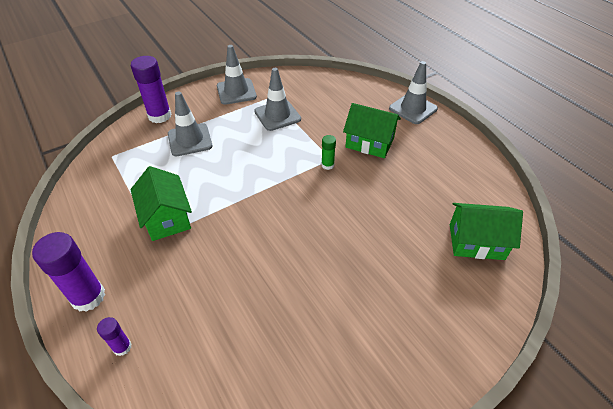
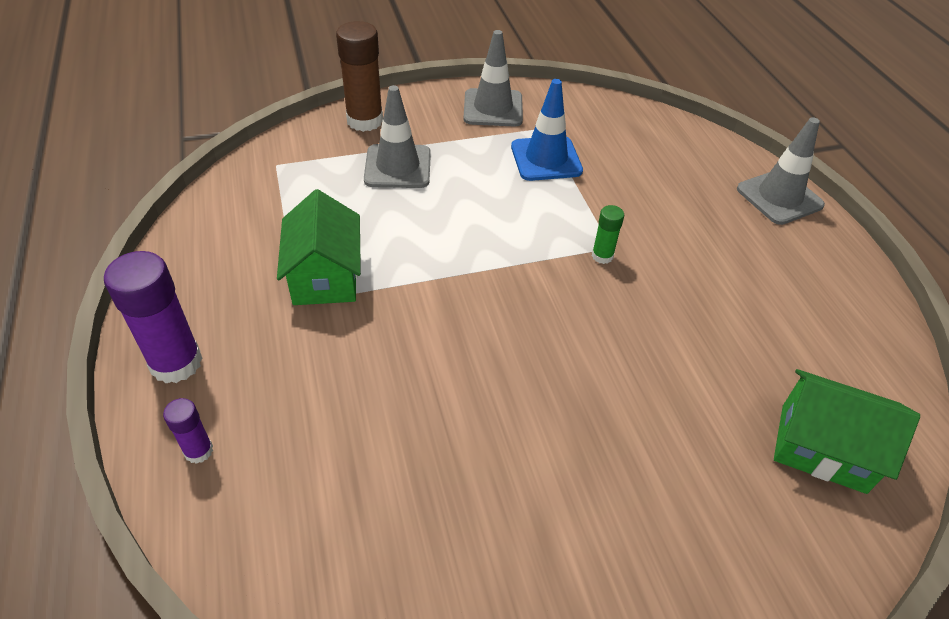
camera: 15 degrees right, 0 degrees up
(159, 116) = (365, 120): purple glue stick -> brown glue stick
(277, 115) = (546, 159): grey traffic cone -> blue traffic cone
(369, 143) = (685, 236): green house -> none

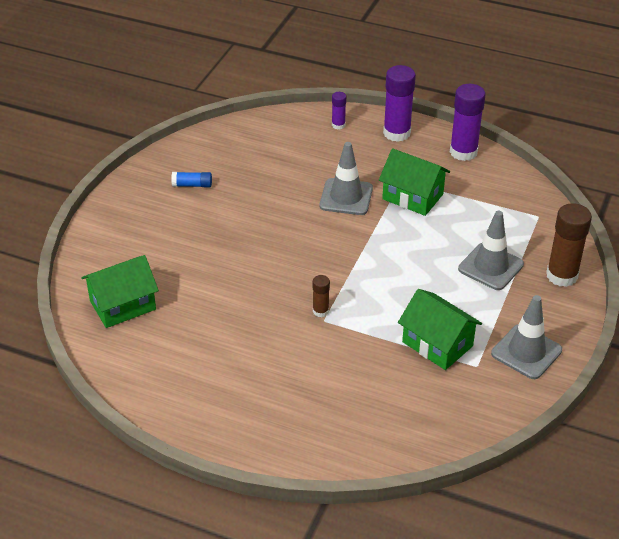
camera: 130 degrees right, 5 degrees down
(182, 271) = (463, 152): none -> purple glue stick
(527, 559) = (192, 185): none -> blue glue stick
(546, 159) = (437, 344): blue traffic cone -> green house
(602, 256) = (320, 311): green glue stick -> brown glue stick
(779, 197) = (281, 445): grey traffic cone -> grey traffic cone (346, 197)

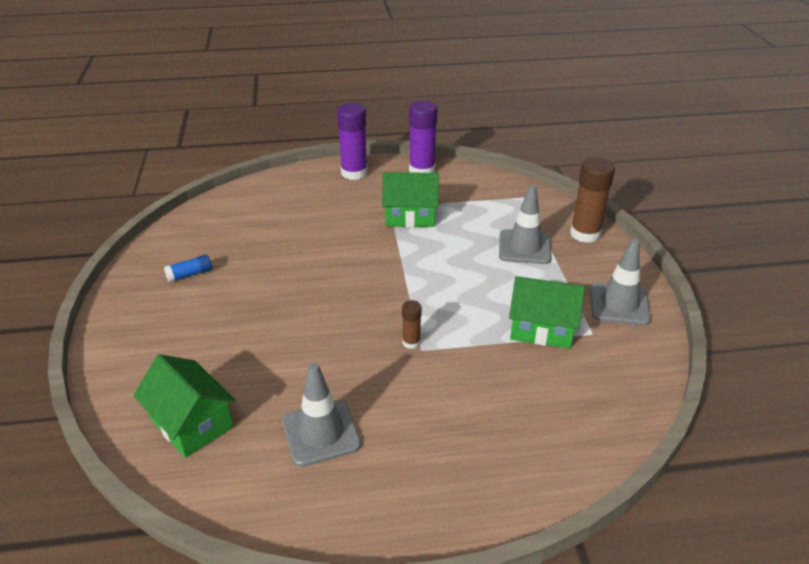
camera: 30 degrees left, 5 degrees down
(123, 305) = (191, 423): green house -> green house turned 75 degrees counterclockwise
(338, 125) = (297, 182): purple glue stick -> none
(346, 197) = (352, 235): grey traffic cone -> grey traffic cone (321, 433)

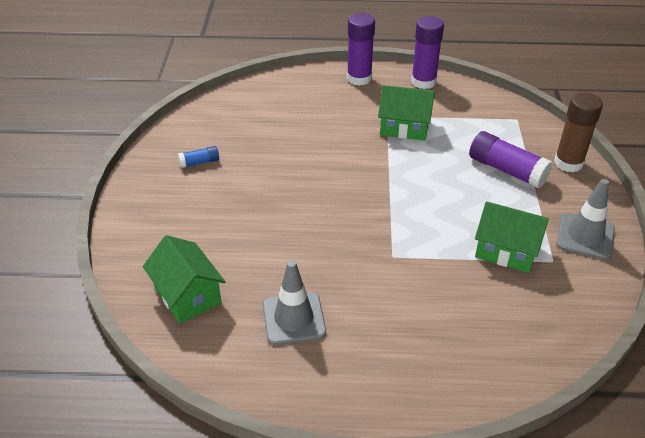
camera: 10 degrees right, 5 degrees up
(411, 342) = (384, 248): brown glue stick -> none
(524, 247) = (507, 170): grey traffic cone -> purple glue stick

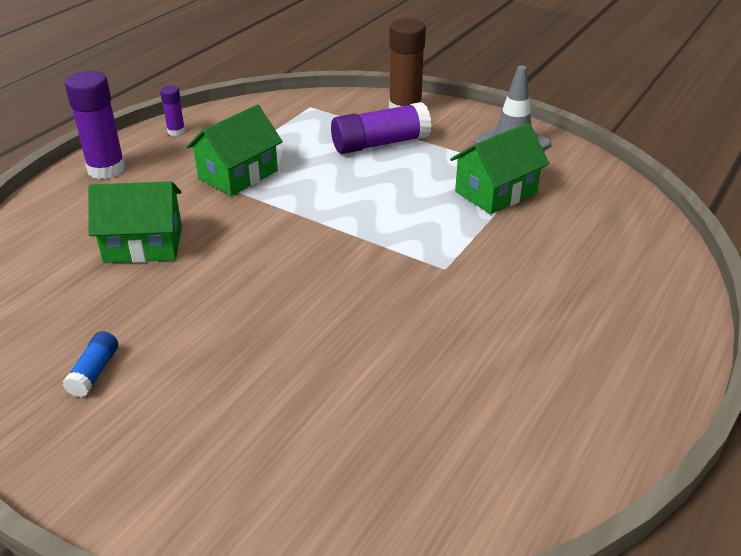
camera: 60 degrees left, 5 degrees down
(187, 295) = (371, 486): green house -> green house (143, 245)
(293, 318) = (490, 389): grey traffic cone -> none
(423, 82) = (176, 131): purple glue stick -> purple glue stick, size x0.51

